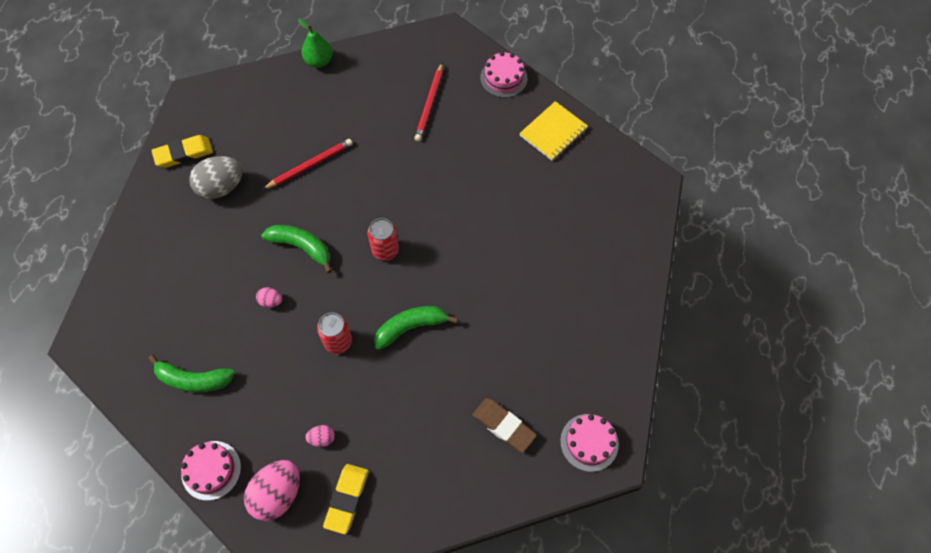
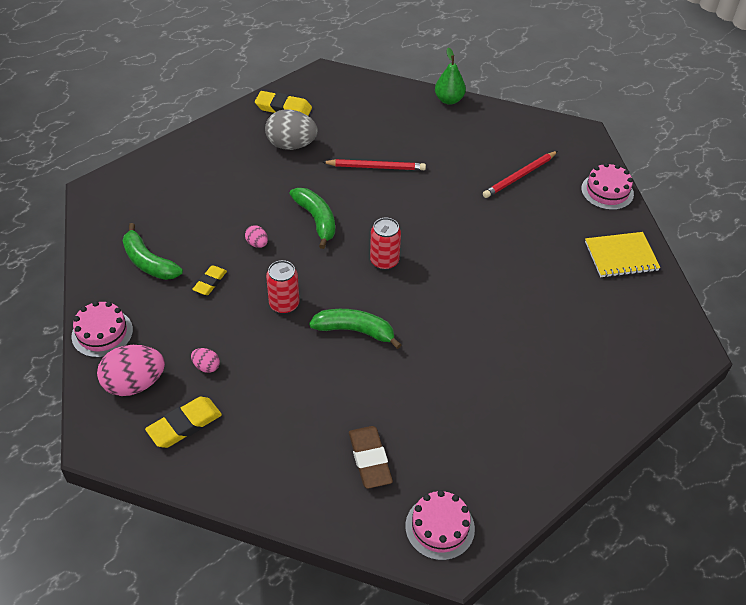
camera: 35 degrees right, 15 degrees down
(262, 363) = (210, 282): none -> yellow eraser

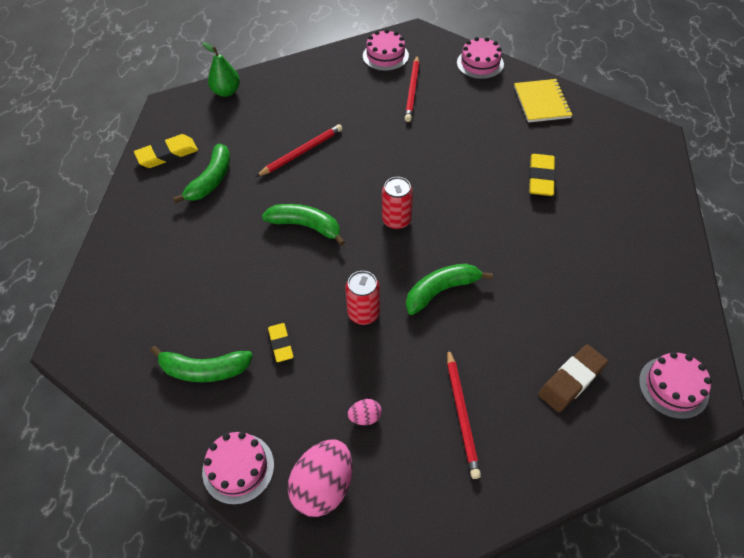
camera: 40 degrees left, 5 degrees up
(184, 425) = (408, 482): yellow eraser -> yellow eraser (541, 178)
(257, 244) = (281, 281): pink egg -> none
(268, 416) = (462, 414): none -> red pencil
(291, 145) = (211, 180): grey egg -> green banana
(370, 459) = (571, 380): brown eraser -> brown eraser turned 75 degrees counterclockwise
(449, 100) = (294, 66): green pear -> green pear (226, 92)
(532, 136) = (385, 56): none -> pink cake
(621, 256) = (541, 102): yellow notebook -> yellow notebook turned 45 degrees counterclockwise

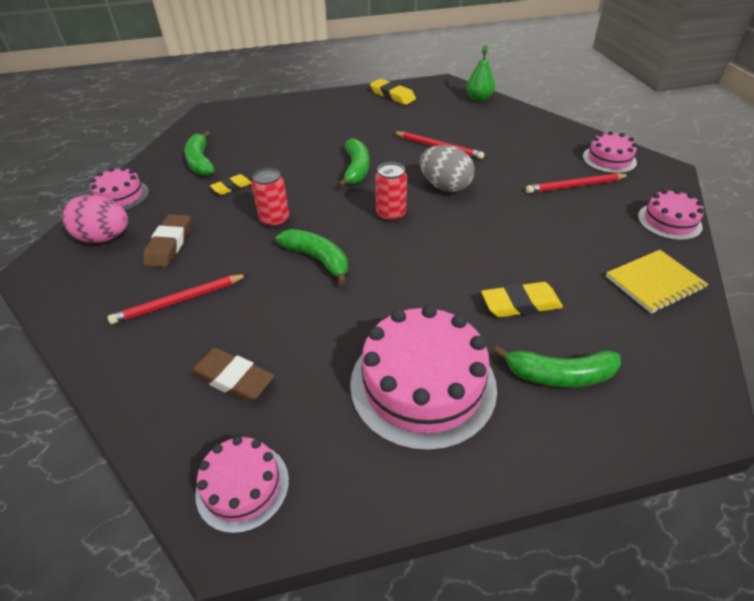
camera: 70 degrees right, 10 degrees down
(211, 180) = (379, 118): green banana -> green banana (559, 375)
(365, 417) = (169, 244): pink egg -> brown eraser
(372, 170) = (445, 187): none -> grey egg
(604, 259) = (423, 384): none -> pink cake

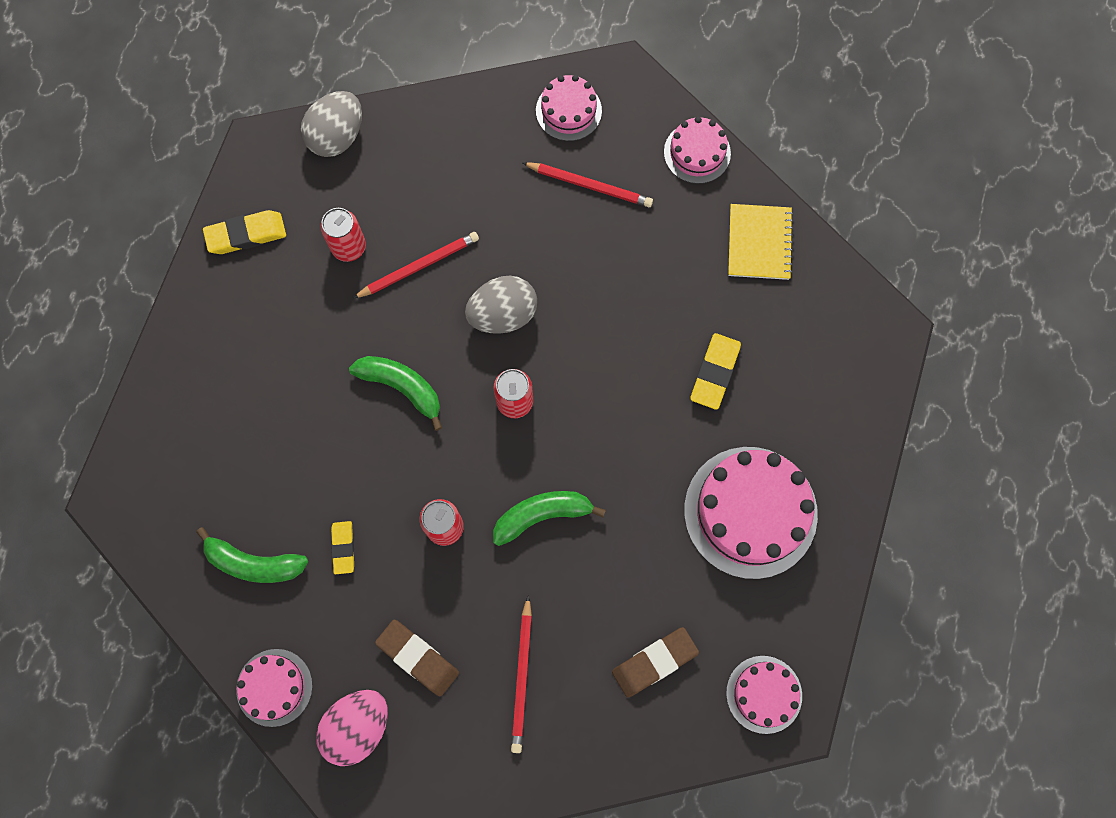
camera: 60 degrees left, 30 degrees up
(422, 123) = (349, 247): none -> red can
(479, 99) = (337, 137): green pear -> grey egg
(559, 375) = (802, 402): green banana -> none
(575, 186) = (590, 185): red pencil -> red pencil turned 90 degrees counterclockwise

